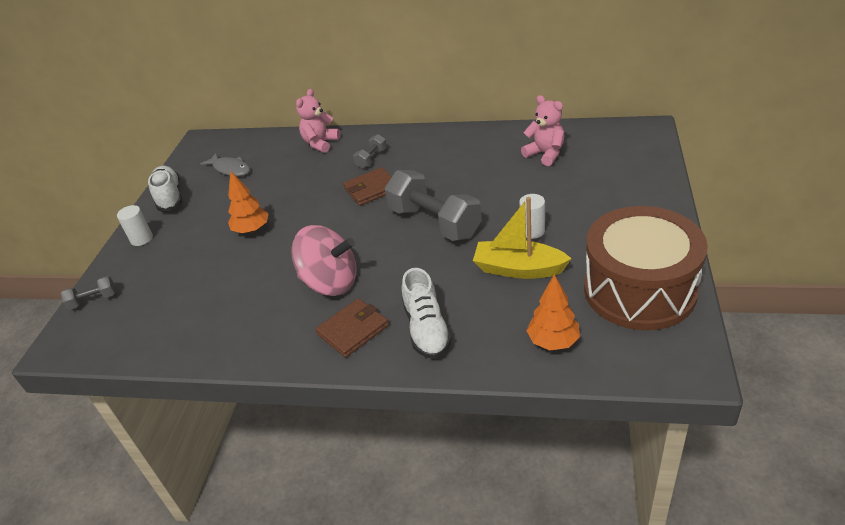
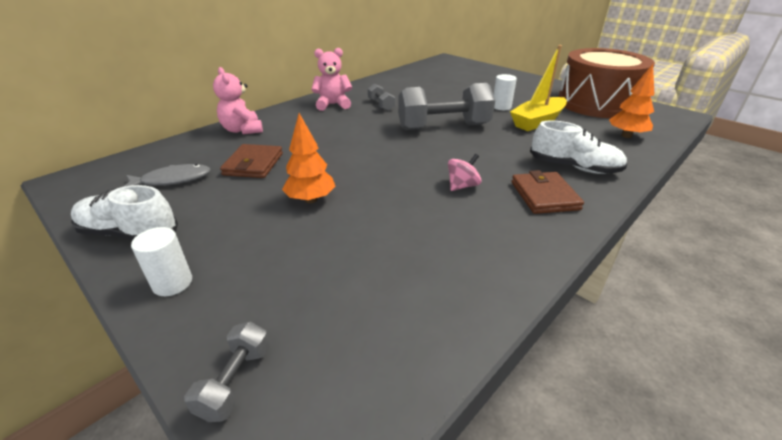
camera: 60 degrees left, 5 degrees down
(330, 282) = (462, 186): pink spinning top -> pink spinning top, size x0.48
(371, 159) = (314, 121): grey dumbbell -> grey dumbbell (381, 105)
(371, 189) = (357, 133): brown wallet -> brown wallet (253, 164)
(545, 154) = (424, 81): pink teddy bear -> pink teddy bear (333, 105)

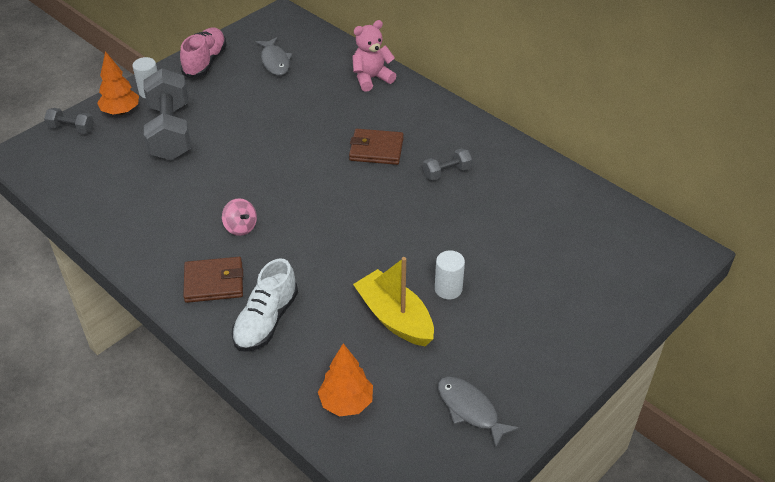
camera: 90 degrees right, 10 degrees up
(129, 233) = (205, 62): white shoe -> pink shoe
(253, 164) = (297, 97): brown wallet -> brown wallet (376, 149)
(311, 199) = (233, 136): orange tree -> orange tree (121, 112)
(333, 105) = (446, 132): pink teddy bear -> none
(443, 127) = (377, 224): grey dumbbell -> grey dumbbell (170, 132)
(596, 103) = (470, 410): brown drum -> grey fish

